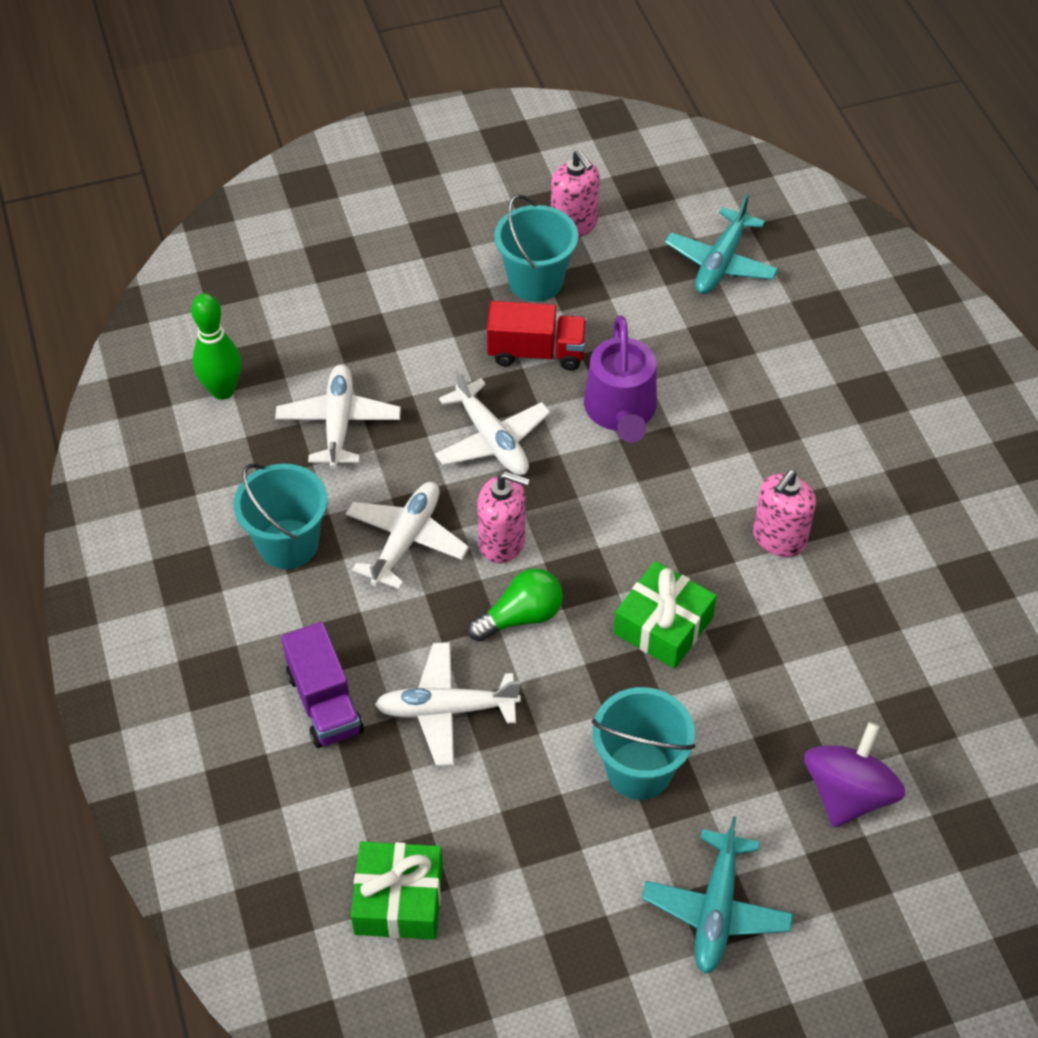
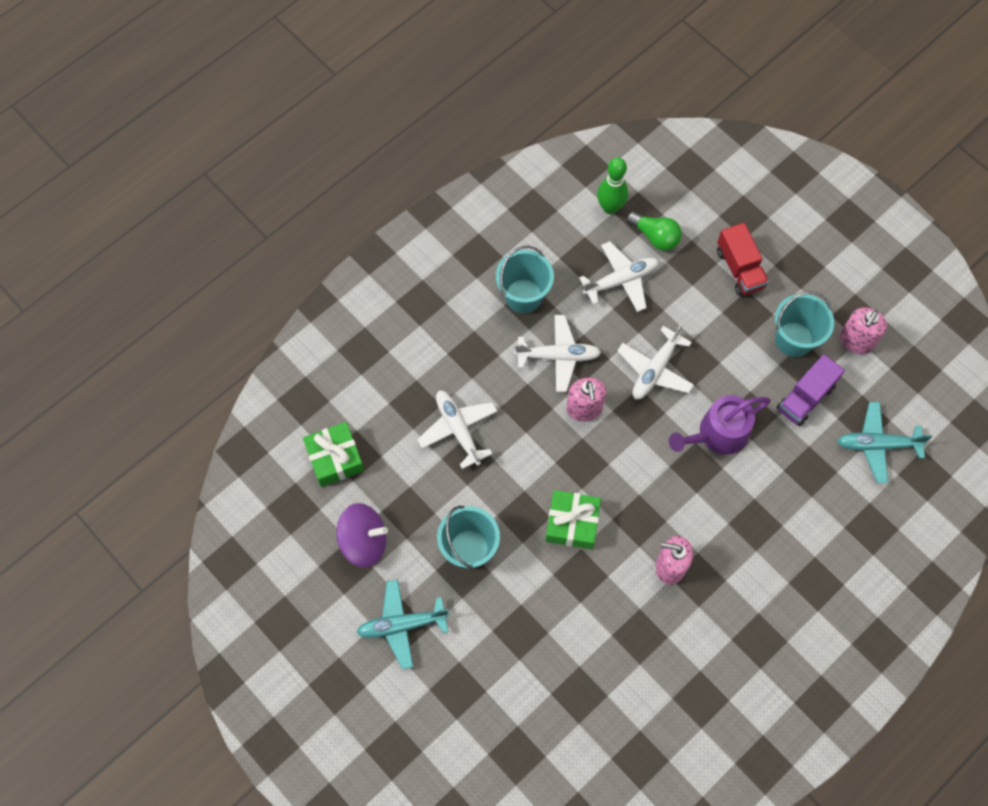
camera: 65 degrees right, 15 degrees up
(324, 702) = (432, 365): purple truck -> purple truck (805, 398)
(521, 616) = (538, 442): green light bulb -> green light bulb (655, 236)
(536, 352) = (736, 365): red truck -> red truck (739, 269)
(848, 793) = (508, 672): purple spinning top -> purple spinning top (364, 541)

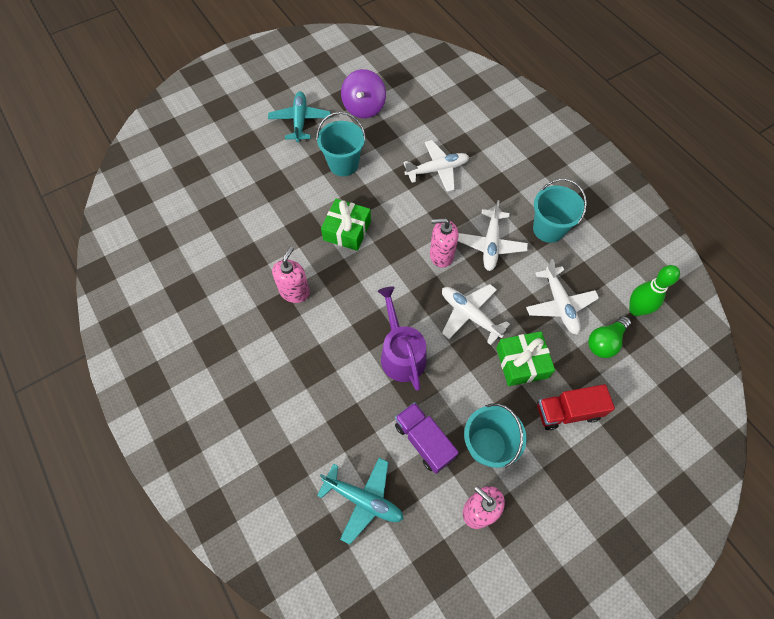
camera: 100 degrees right, 5 degrees down
(335, 458) = (427, 99): green gift -> green gift (522, 362)
(877, 445) = (363, 500): turquoise plane -> turquoise plane turned 105 degrees clockwise

